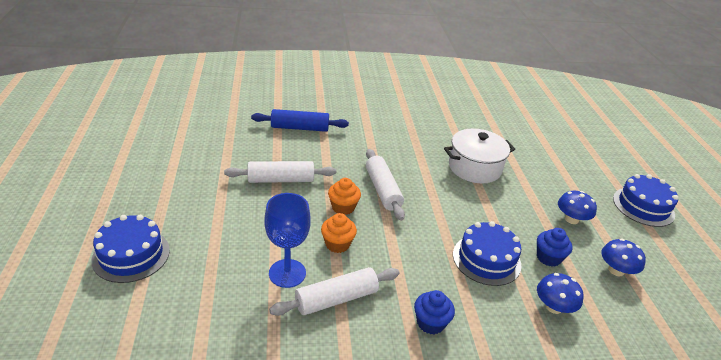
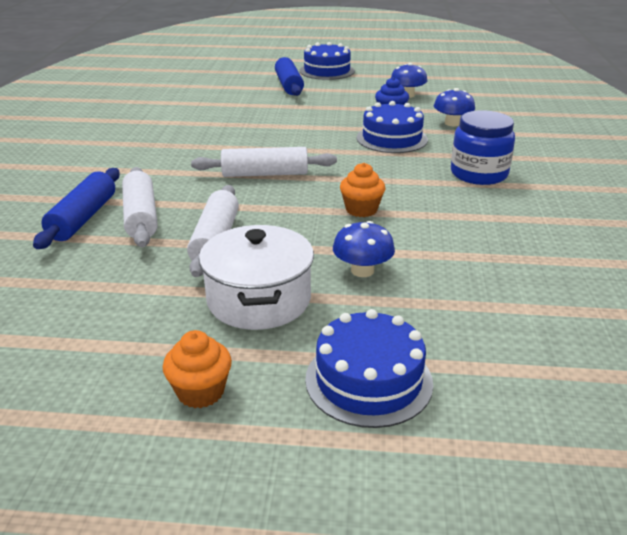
camera: 75 degrees left, 5 degrees down
(287, 273) = (411, 244): blue goblet -> none
(336, 299) = (451, 217): white rolling pin -> white rolling pin (141, 217)
(343, 207) = (292, 201): orange cupcake -> orange cupcake (200, 392)
(430, 323) = (479, 174): blue cupcake -> blue jar
(474, 167) = (241, 122): white pot -> white pot (259, 299)
(571, 219) = (339, 97): blue mushroom -> blue mushroom (362, 270)
(580, 185) = (289, 85): none -> blue rolling pin

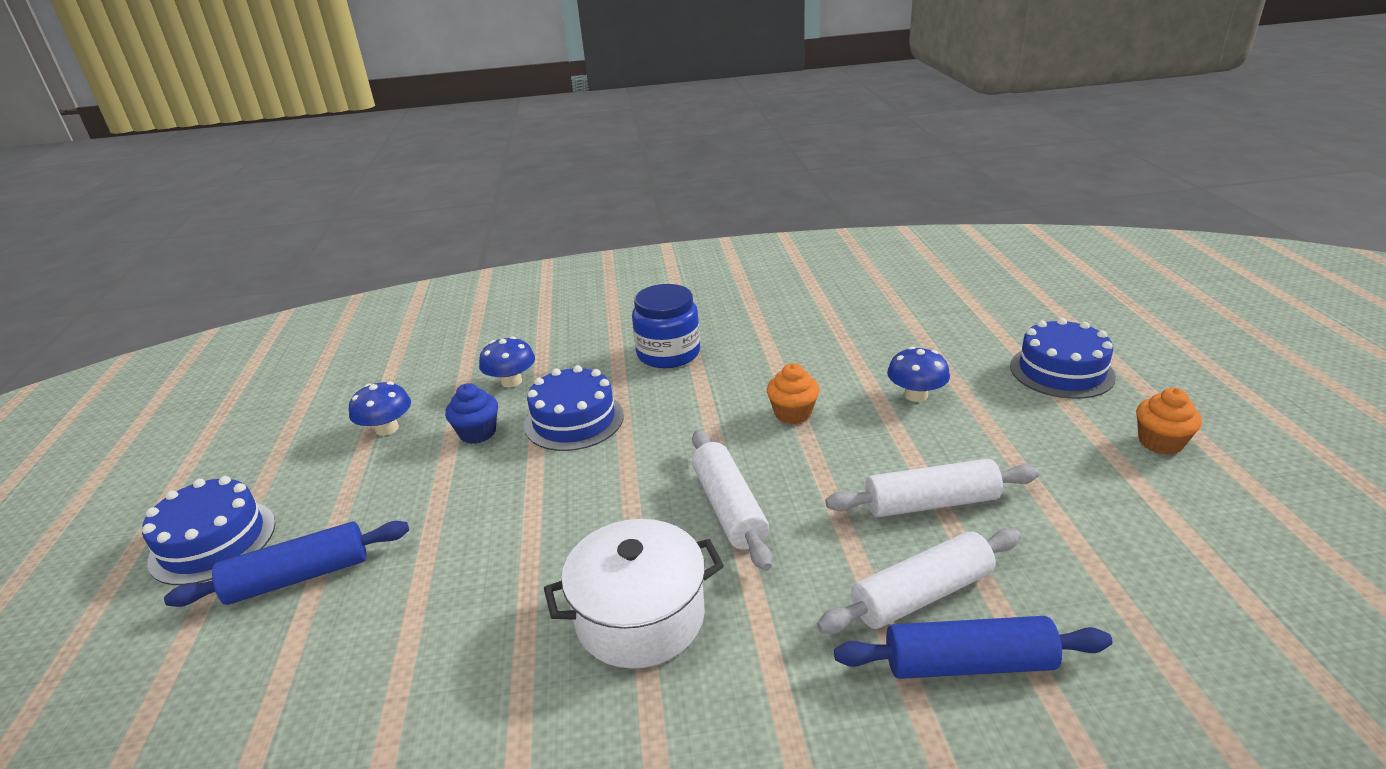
camera: 100 degrees left, 0 degrees up
(259, 299) = (1014, 443): white pot -> white pot (640, 617)

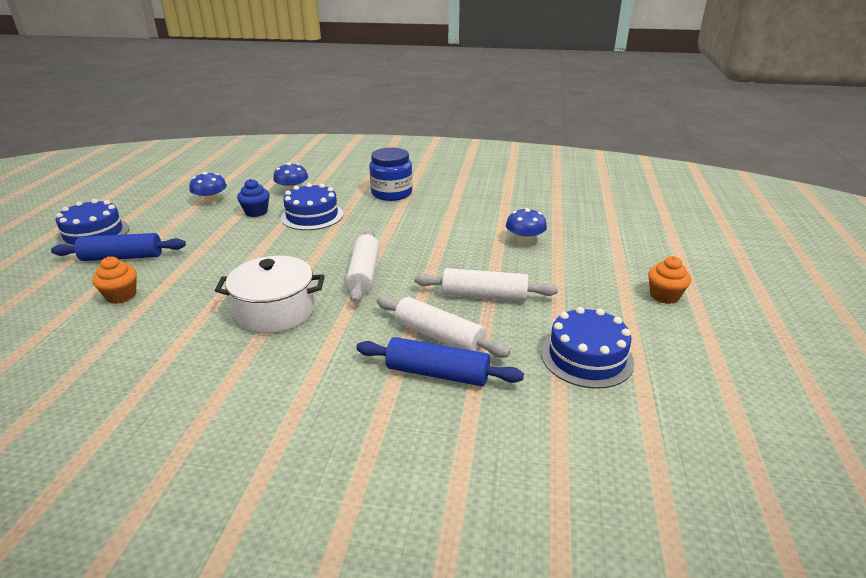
camera: 15 degrees right, 0 degrees up
(792, 414) = (440, 236): orange cupcake -> orange cupcake (121, 296)
(921, 595) = (439, 337): white rolling pin -> white rolling pin turned 45 degrees clockwise
(1061, 371) = (633, 246): blue cake -> blue cake (586, 357)

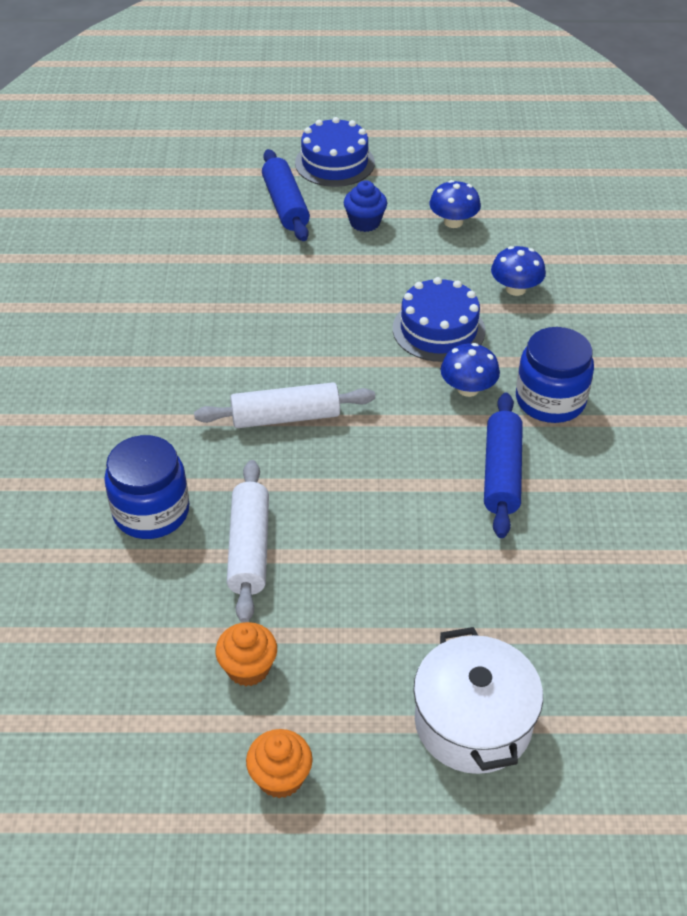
camera: 80 degrees right, 15 degrees up
(121, 296) = (205, 236): orange cupcake -> orange cupcake (248, 668)
(256, 212) = (433, 273): blue cupcake -> blue cupcake (365, 222)
(275, 311) = (189, 359): white pot -> white pot (473, 722)
(437, 373) = (82, 519): blue rolling pin -> blue rolling pin (501, 473)
(439, 337) = (151, 512): white rolling pin -> blue jar
(524, 241) = (422, 589): blue mushroom -> blue mushroom (468, 388)
(586, 357) = (118, 664): blue cake -> none

